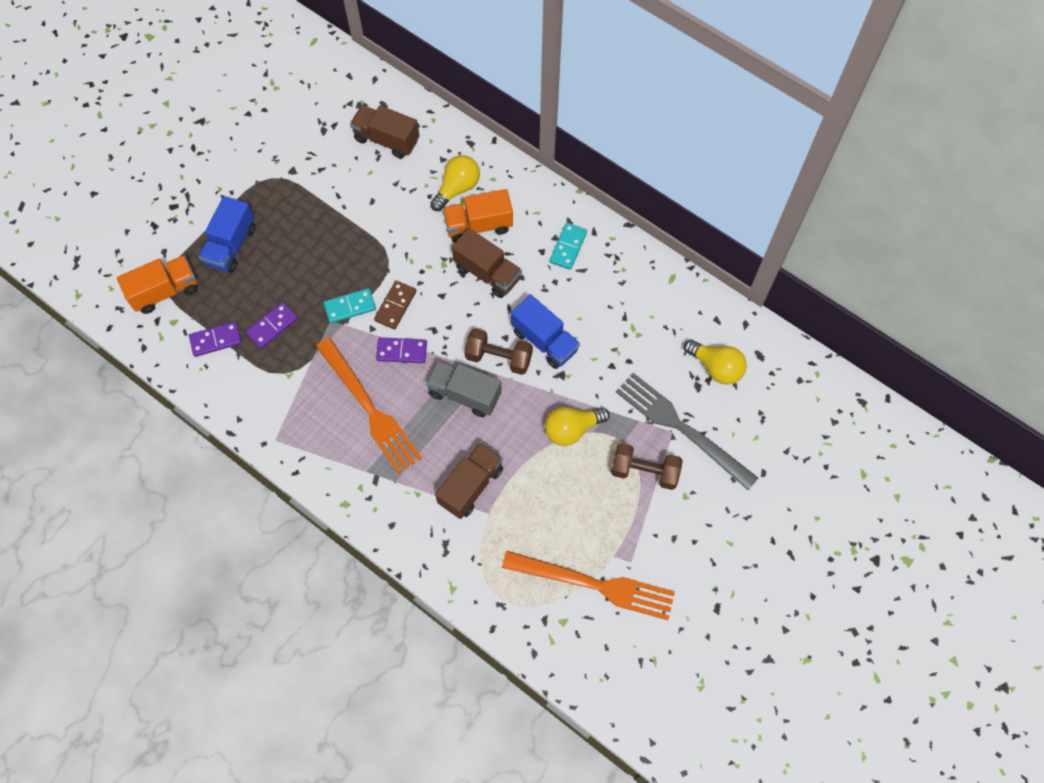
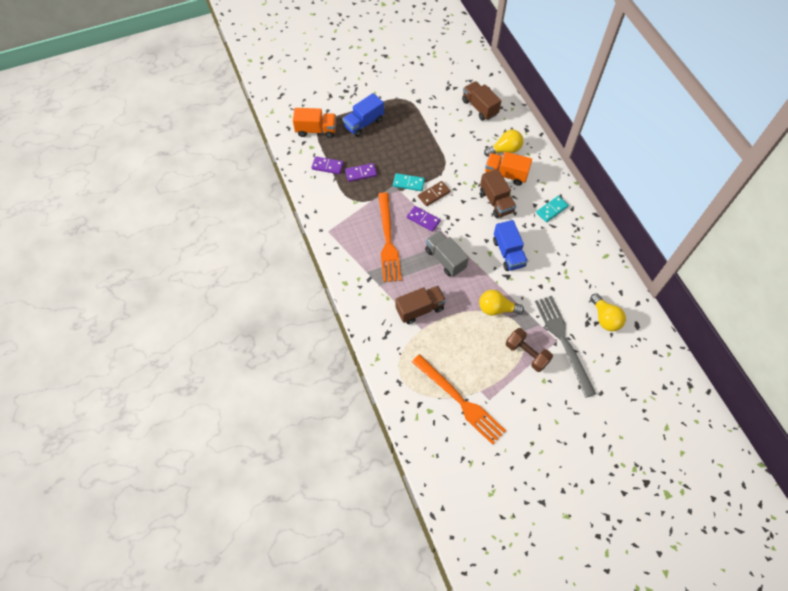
camera: 30 degrees right, 5 degrees down
(498, 358) = (476, 249): brown dumbbell -> none

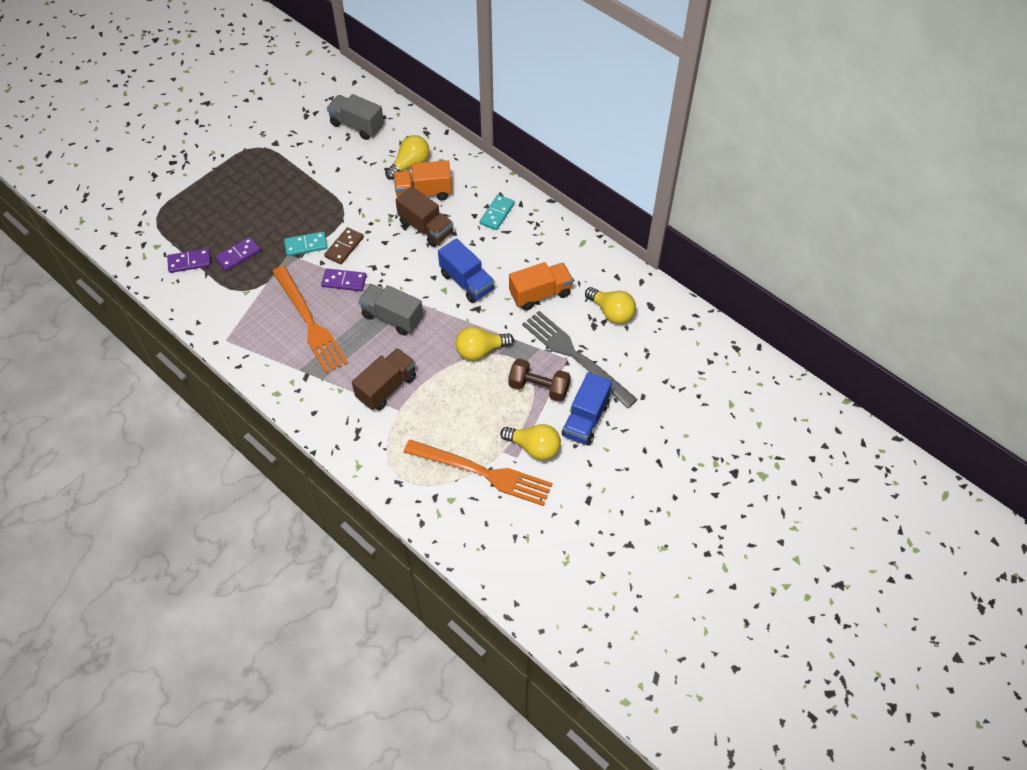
camera: 25 degrees left, 5 degrees down
(316, 130) = (154, 223): orange truck -> orange truck (540, 294)
(364, 123) = (215, 193): blue truck -> blue truck (586, 419)
(479, 107) = (357, 126): brown truck -> grey truck
(504, 398) = (534, 447): none -> yellow light bulb

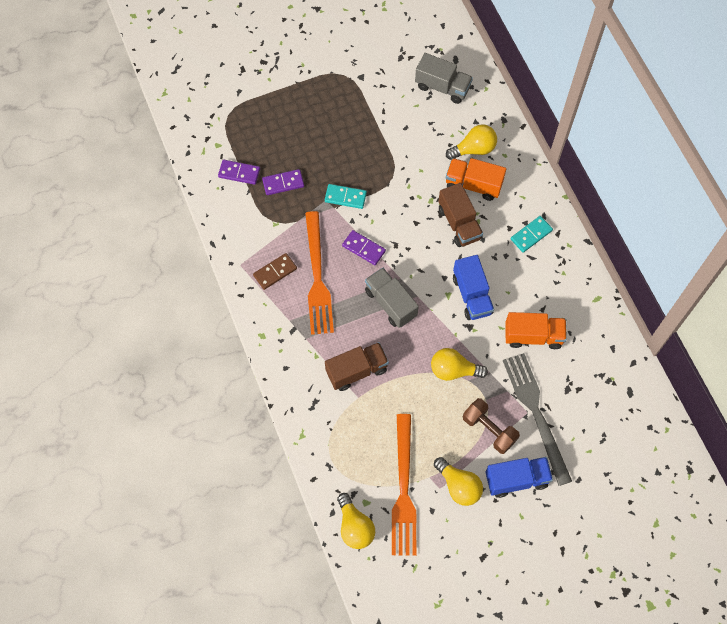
camera: 25 degrees right, 10 degrees up
(344, 247) = (378, 213): brown domino -> brown domino (275, 272)
(357, 126) = (442, 87): grey truck -> grey truck turned 150 degrees clockwise
(482, 473) = (403, 489): orange fork -> orange fork turned 45 degrees clockwise
(586, 419) = (516, 479): blue truck -> blue truck turned 150 degrees counterclockwise
(611, 312) = (590, 383): yellow light bulb -> yellow light bulb (354, 527)

